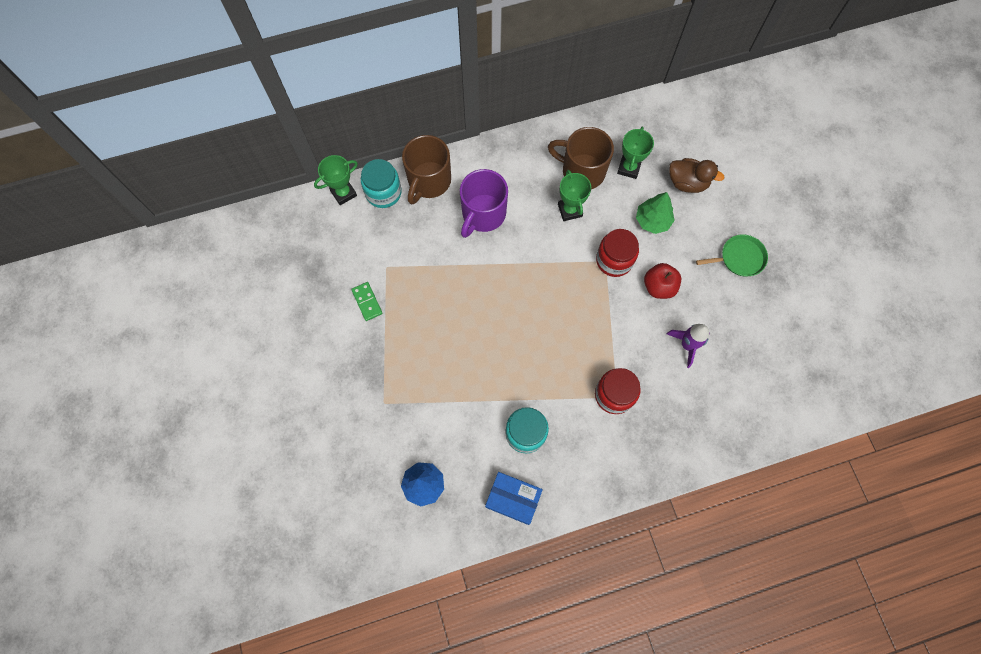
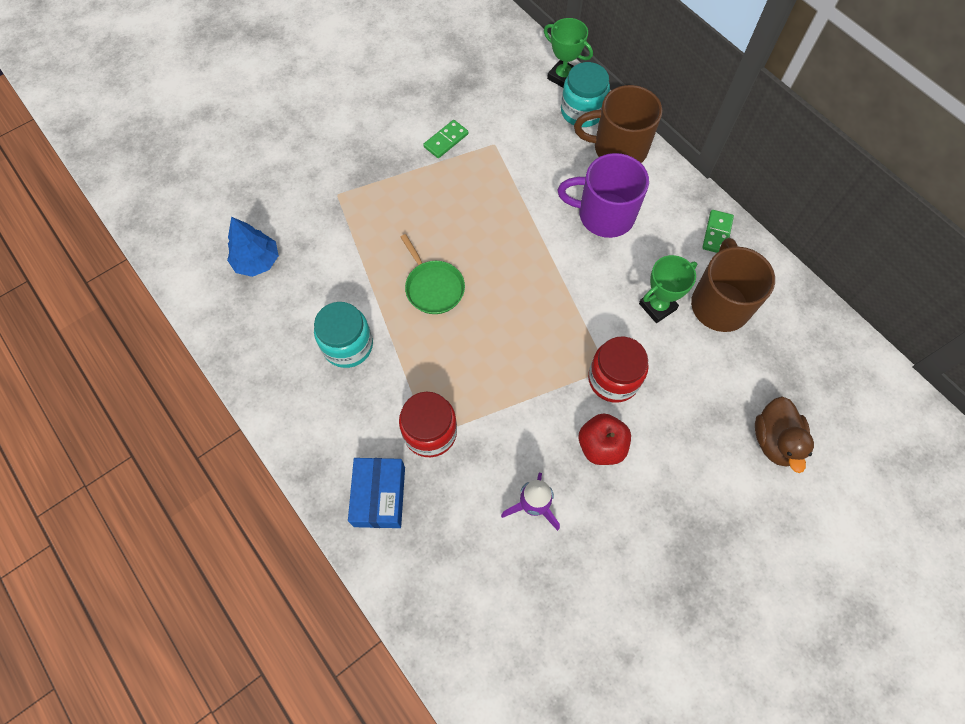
camera: 70 degrees right, 5 degrees down
(513, 499) = (265, 356): blue box -> blue box (379, 496)
(527, 148) = (717, 233): none -> green domino
(629, 168) = (755, 358): green trophy -> none
(652, 221) = (693, 411): green tree -> none
(739, 258) = (695, 545): green pan -> green pan (433, 287)

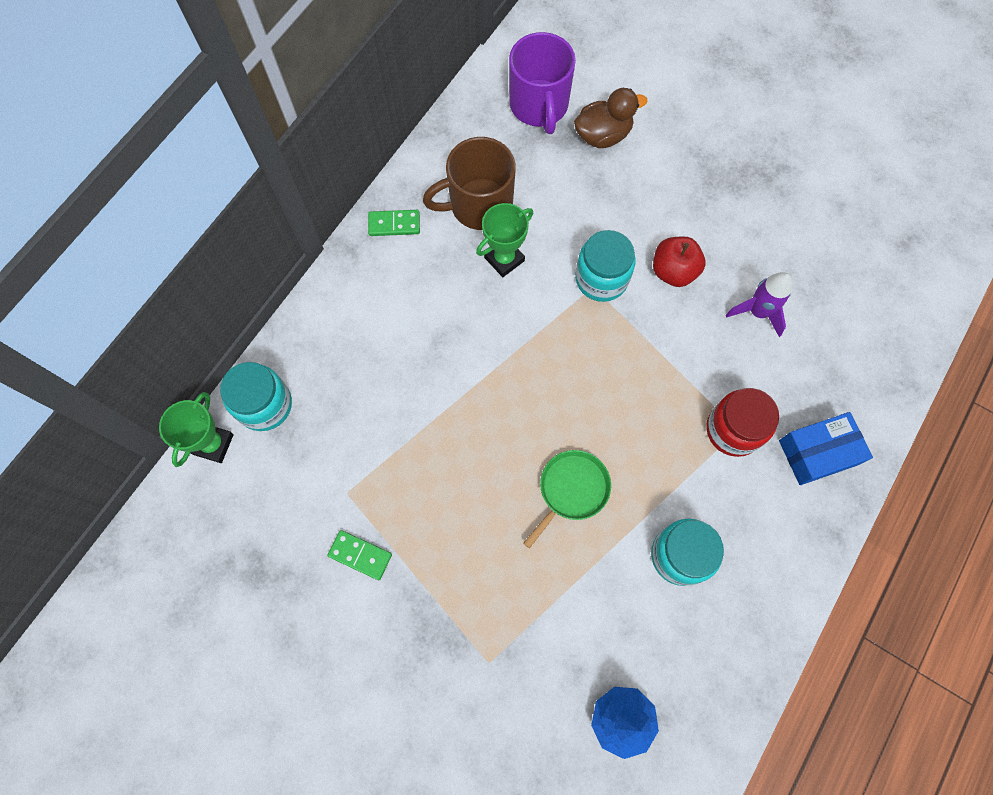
camera: 110 degrees left, 5 degrees up
(604, 215) = (409, 339): purple mug -> purple mug (539, 106)
(613, 379) = (601, 278): red jar -> turquoise jar
(618, 148) = (310, 349): brown mug -> none
(657, 306) = (504, 259): green trophy -> green trophy turned 75 degrees counterclockwise

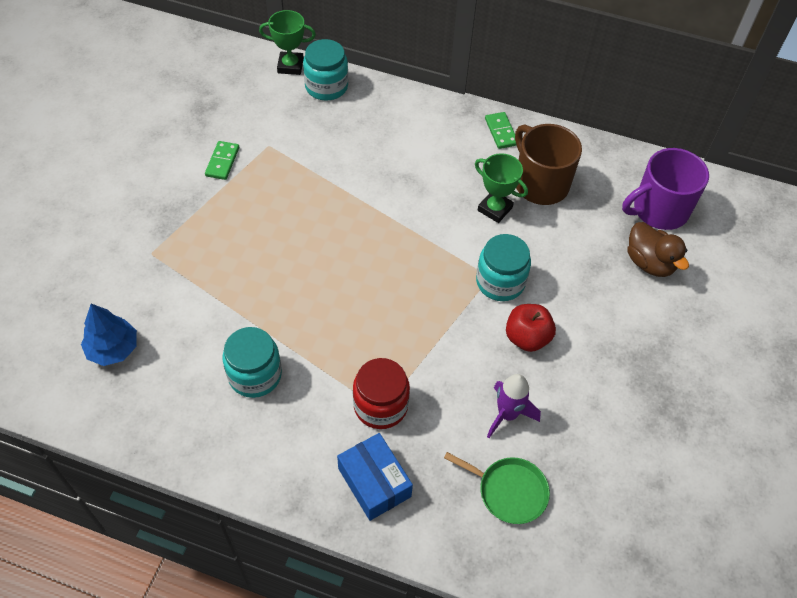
camera: 75 degrees right, 15 degrees down
(571, 490) = (298, 287): green pan -> green pan (509, 491)

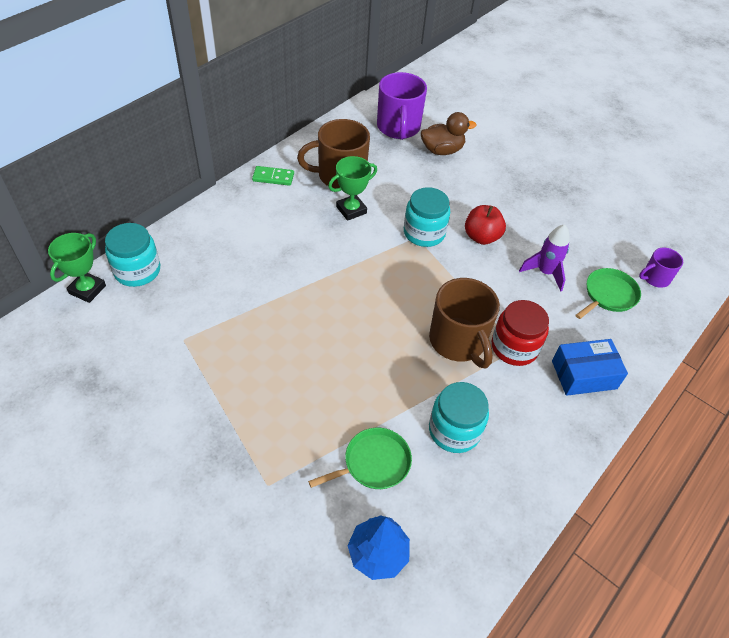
camera: 70 degrees left, 5 degrees down
(197, 320) = (373, 463): none -> green pan
(222, 162) = (180, 385): green domino -> none
(364, 352) = (458, 341): none -> brown mug
(569, 544) = (655, 278): none -> purple mug

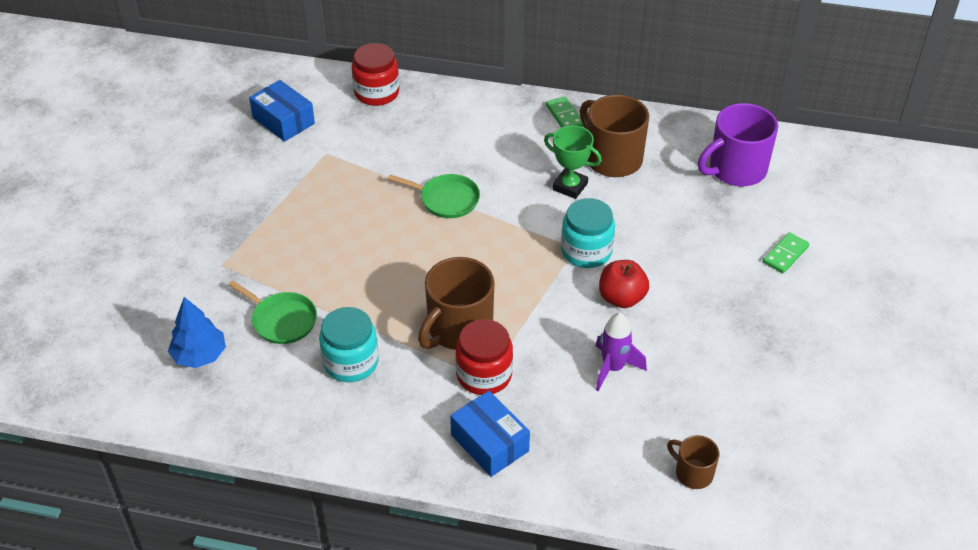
camera: 65 degrees right, 5 degrees down
(87, 289) = (335, 77): green trophy -> none
(108, 353) = (283, 121): none -> blue box
(137, 271) = (377, 93): turquoise jar -> red jar
(442, 150) = (734, 218): brown duck -> none
(490, 146) = (785, 255): none -> green domino
(608, 295) = (626, 435): green pan -> green pan (446, 199)
(655, 278) = (693, 473): purple mug -> brown mug

